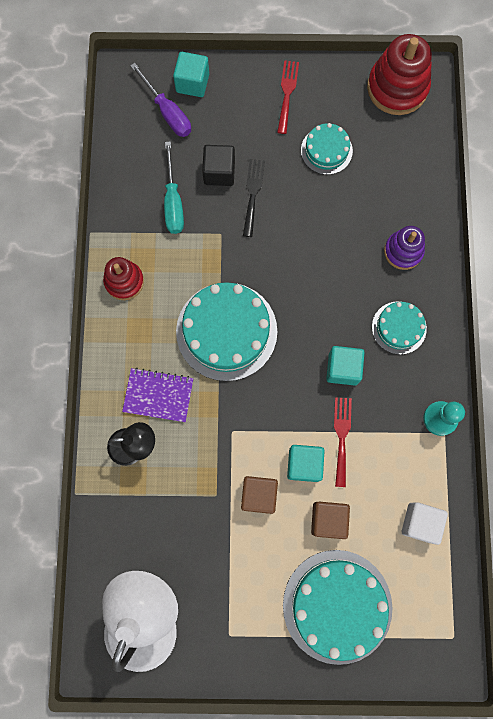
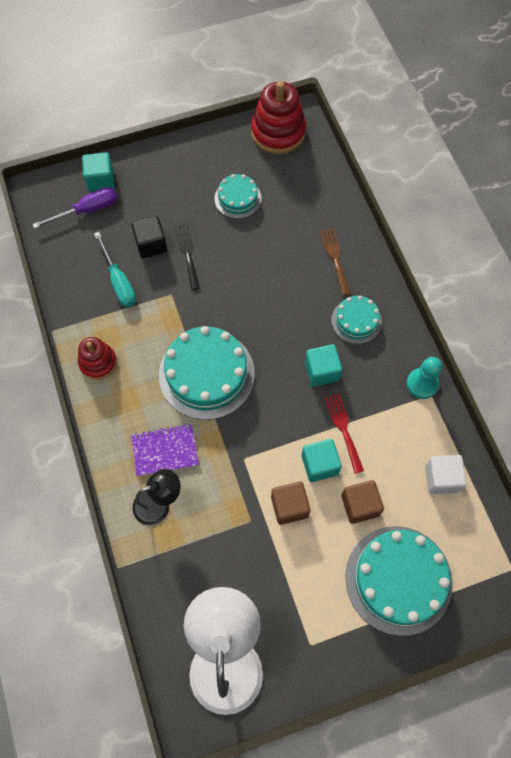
camera: 20 degrees left, 10 degrees down
(167, 112) = (87, 210): purple screwdriver -> purple screwdriver turned 60 degrees counterclockwise
(287, 93) = (186, 164): red fork -> none
(403, 251) = (335, 258): purple stacking toy -> brown fork

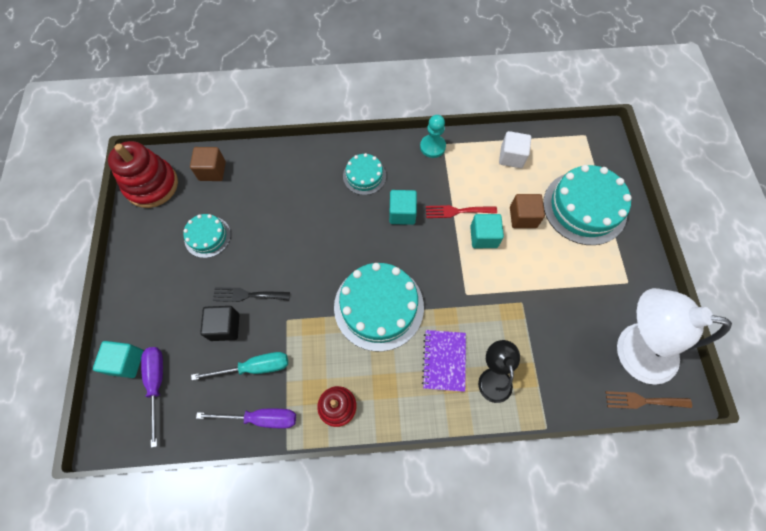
camera: 75 degrees left, 0 degrees up
(74, 302) = (261, 418): none -> purple screwdriver
(289, 506) = (515, 269): brown cube -> brown cube (212, 171)
(335, 258) = (300, 175): brown fork -> brown fork (643, 401)

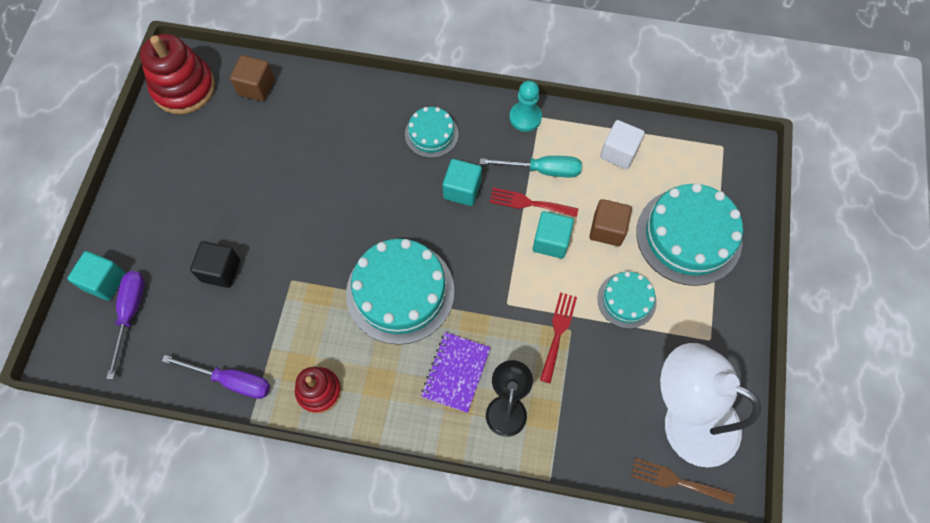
camera: 15 degrees right, 0 degrees up
(207, 236) = (230, 163): turquoise cake -> turquoise cake (626, 300)
(247, 295) = (255, 241): black fork -> none
(254, 367) = (240, 324): turquoise screwdriver -> turquoise screwdriver (542, 170)
(513, 307) = (558, 332): none -> red fork

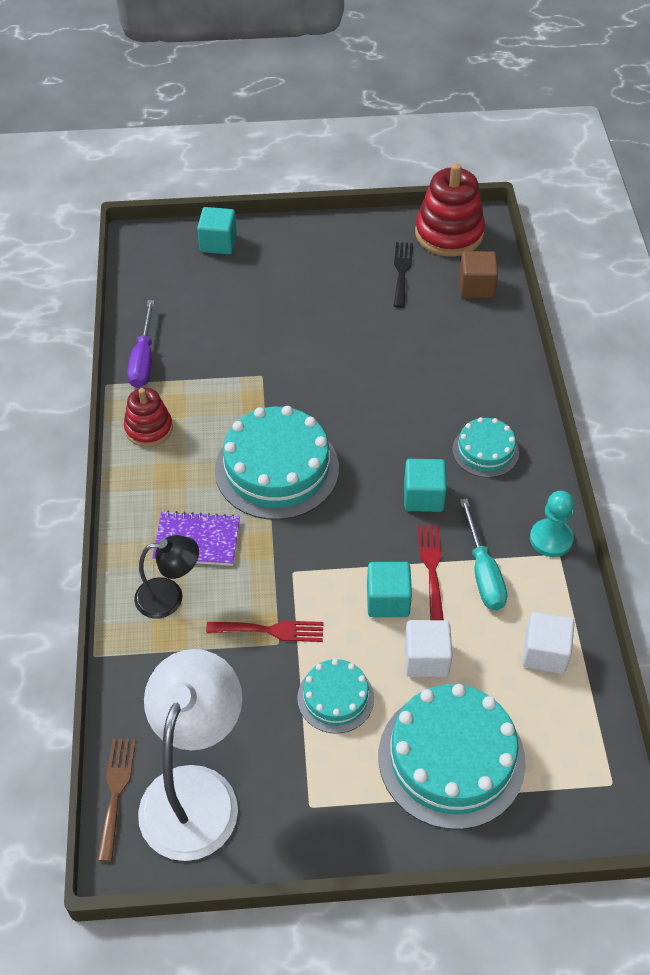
camera: 75 degrees right, 15 degrees down
(131, 314) = (191, 270): purple screwdriver -> none
(213, 137) = (402, 271): none -> black fork
(221, 270) = (255, 319): black cube -> none
(607, 229) = (426, 659): brown cube -> white cube

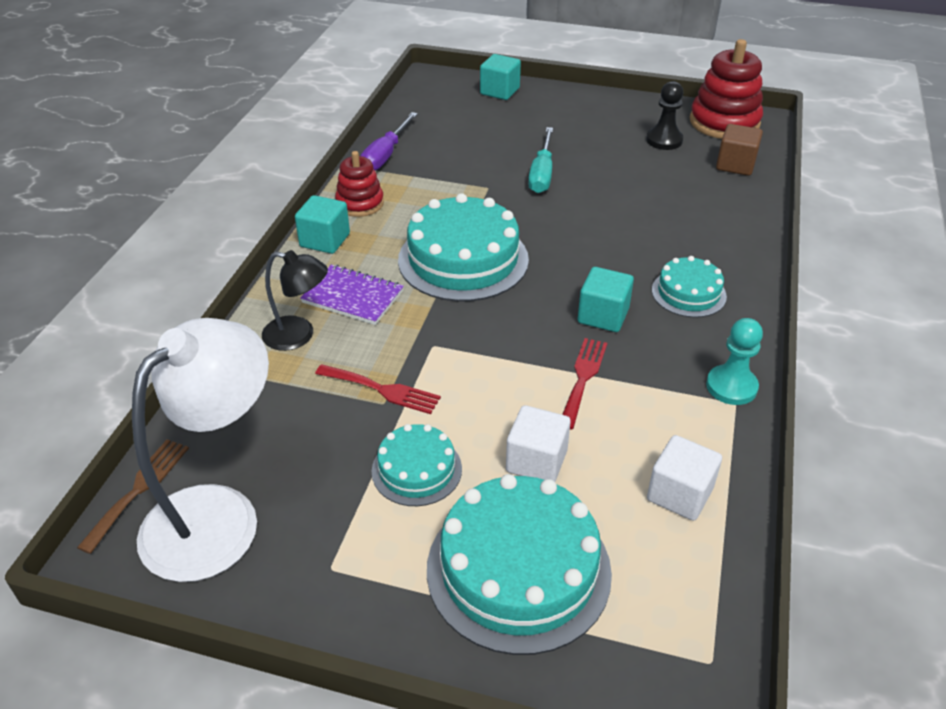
camera: 20 degrees right, 10 degrees down
(388, 600) = (520, 395): turquoise cube -> turquoise cube (325, 240)
(402, 271) = (664, 140): black fork -> black pawn
(483, 572) = (639, 397): turquoise screwdriver -> turquoise screwdriver (541, 174)

